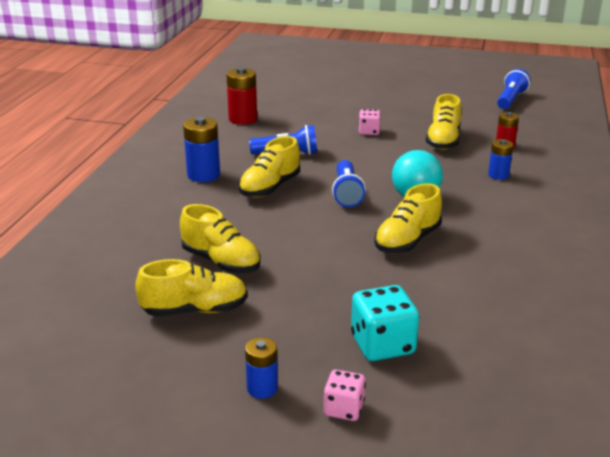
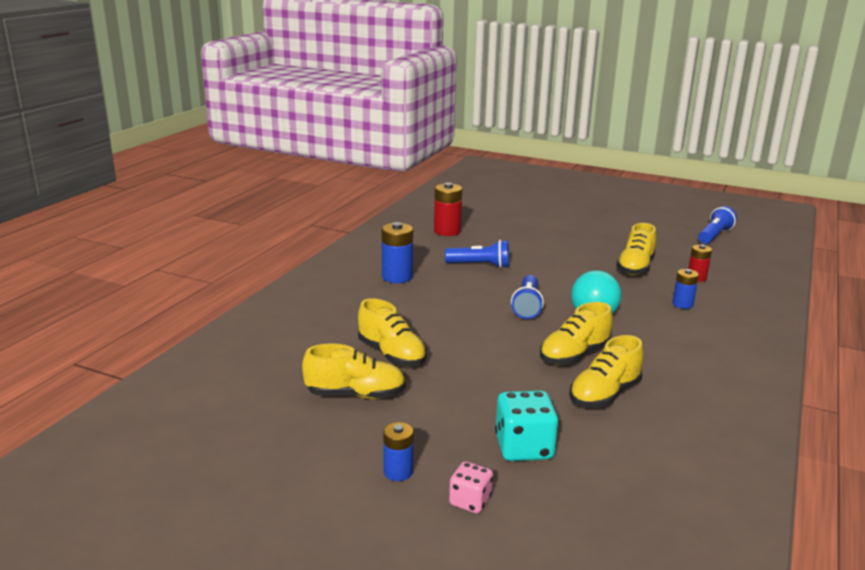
camera: 10 degrees right, 5 degrees down
(270, 187) = (455, 294): yellow shoe -> yellow shoe (604, 395)
(369, 132) = (564, 253): pink dice -> none

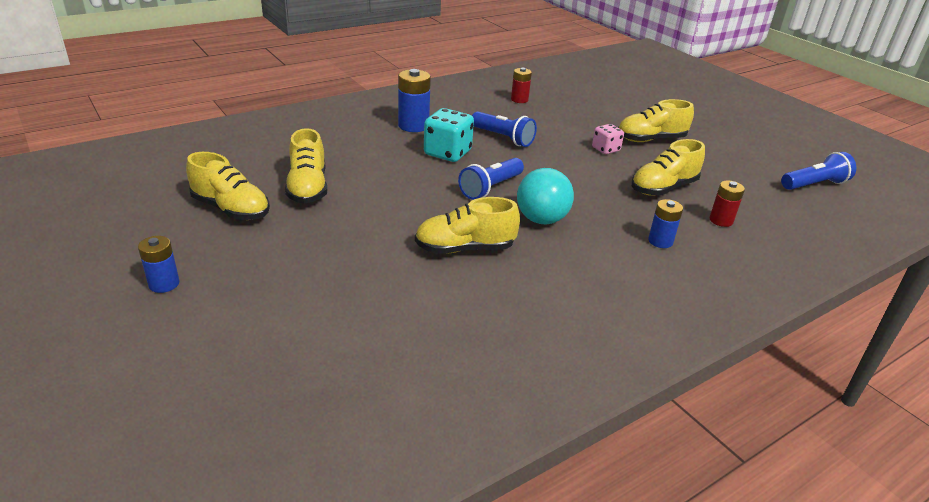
camera: 30 degrees right, 10 degrees up
(447, 231) = (519, 100): red battery -> red battery, size x0.63
(470, 501) = (177, 334): pink dice -> pink dice (605, 149)
(524, 447) = (289, 310): turquoise dice -> turquoise dice (447, 153)
(604, 395) = (436, 296): yellow shoe -> yellow shoe (650, 139)

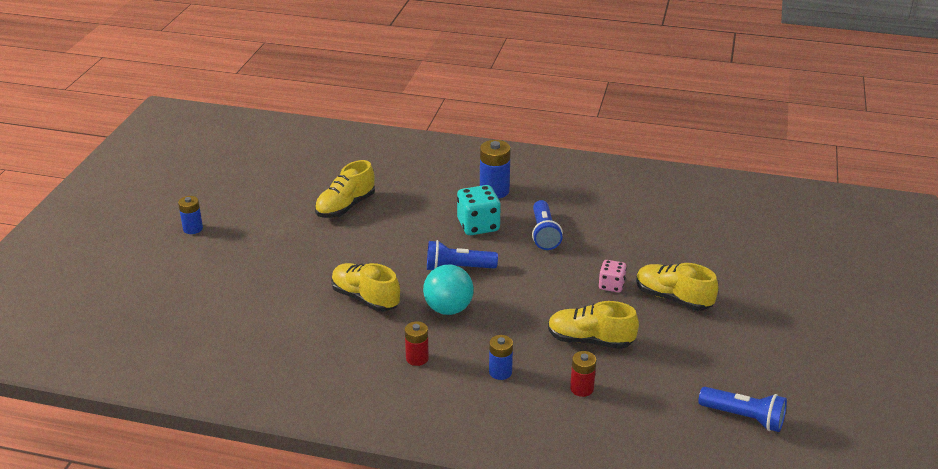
camera: 50 degrees right, 0 degrees up
(231, 209) = (284, 200): yellow shoe -> none
(519, 100) = (628, 206): red battery -> red battery (417, 358)

